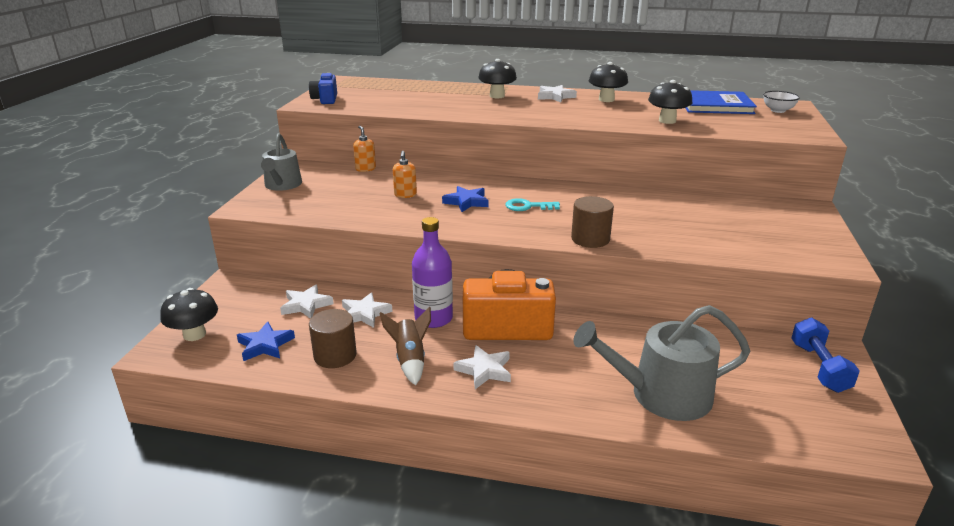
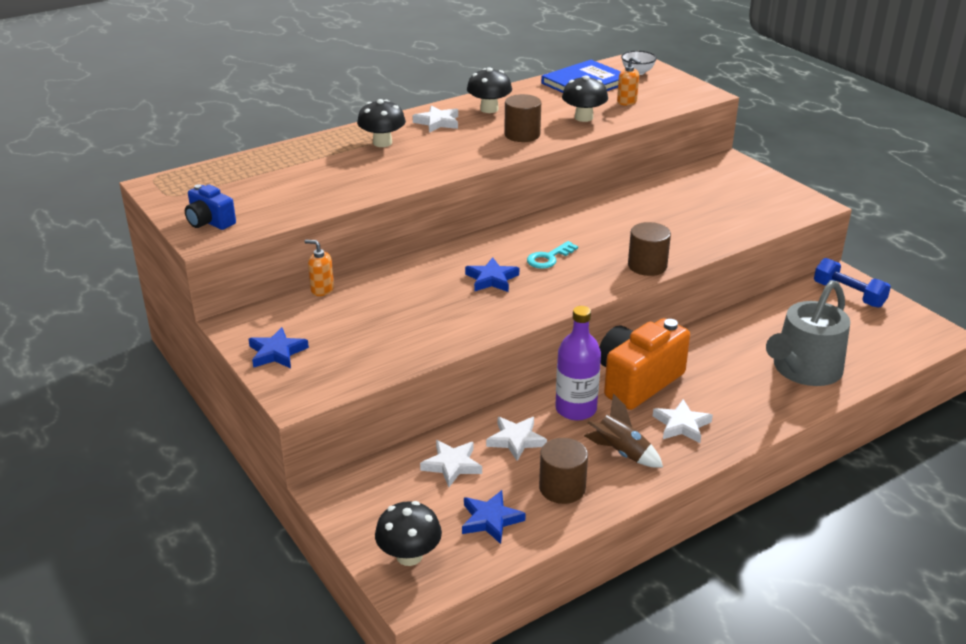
camera: 45 degrees left, 5 degrees up
(282, 185) = (277, 352): grey watering can -> blue star
(405, 195) = (424, 299): orange soap dispenser -> orange soap dispenser (627, 102)
(597, 116) = (522, 135): none -> brown cylinder

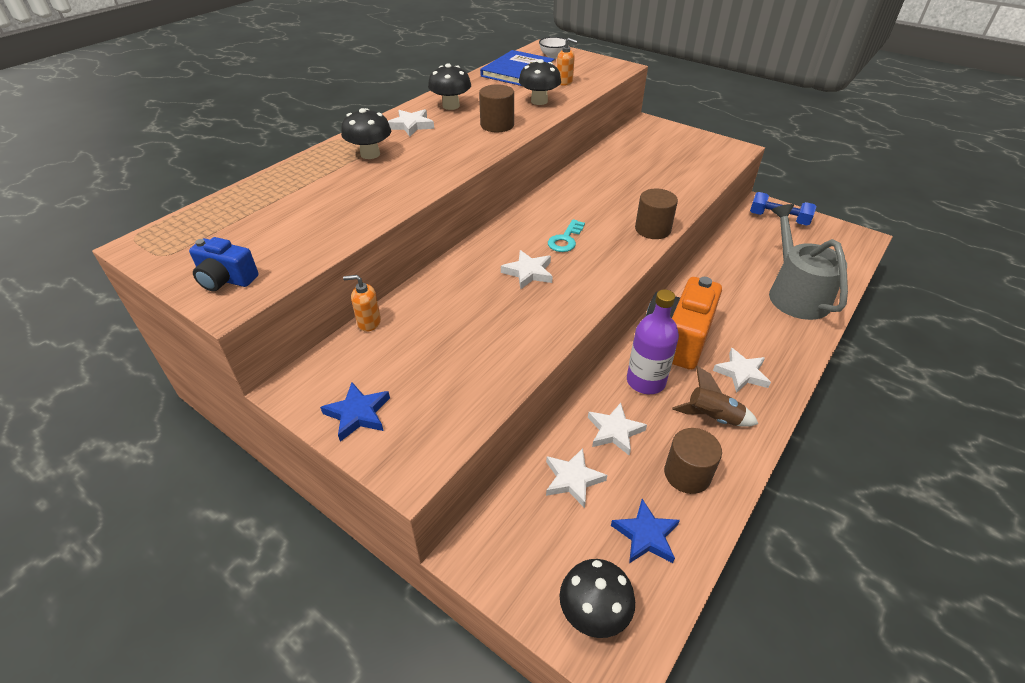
camera: 20 degrees left, 10 degrees up
(492, 279) = (528, 272): blue star -> white star
(803, 370) = (795, 293): grey watering can -> grey watering can turned 150 degrees clockwise

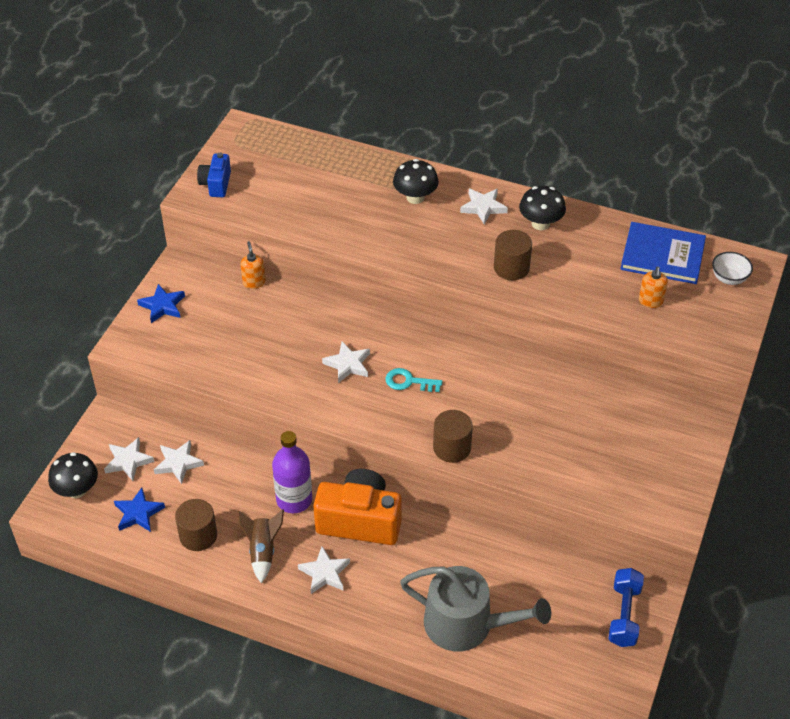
camera: 75 degrees right, 5 degrees up
(539, 101) = (586, 289): black mushroom -> none
(614, 431) = (231, 483): white star -> white star (128, 461)
(795, 293) = (467, 624): grey watering can -> grey watering can turned 45 degrees clockwise

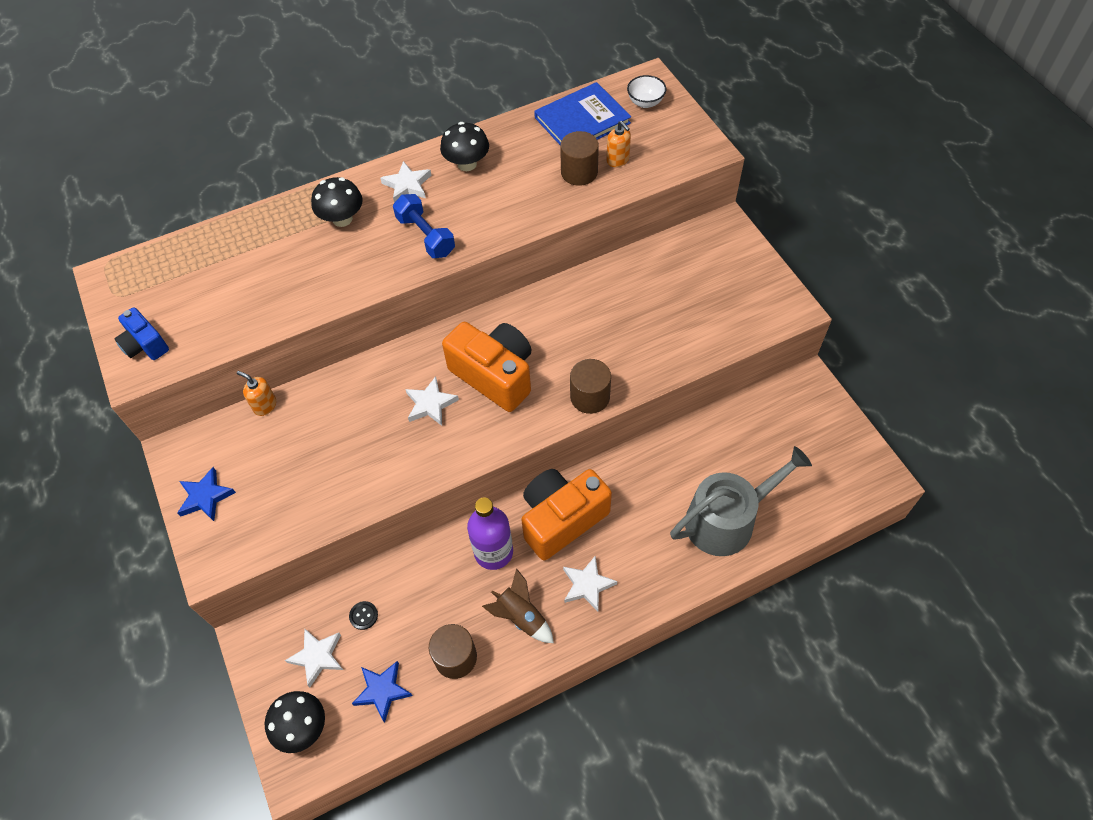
camera: 45 degrees left, 10 degrees up
(178, 463) = (363, 616): white star -> black button
(409, 382) = (494, 375): turquoise key -> orange camera
(511, 268) = (489, 215): brown cylinder -> brown cylinder (579, 172)
(624, 615) = (808, 411): blue dumbbell -> blue dumbbell (426, 236)

